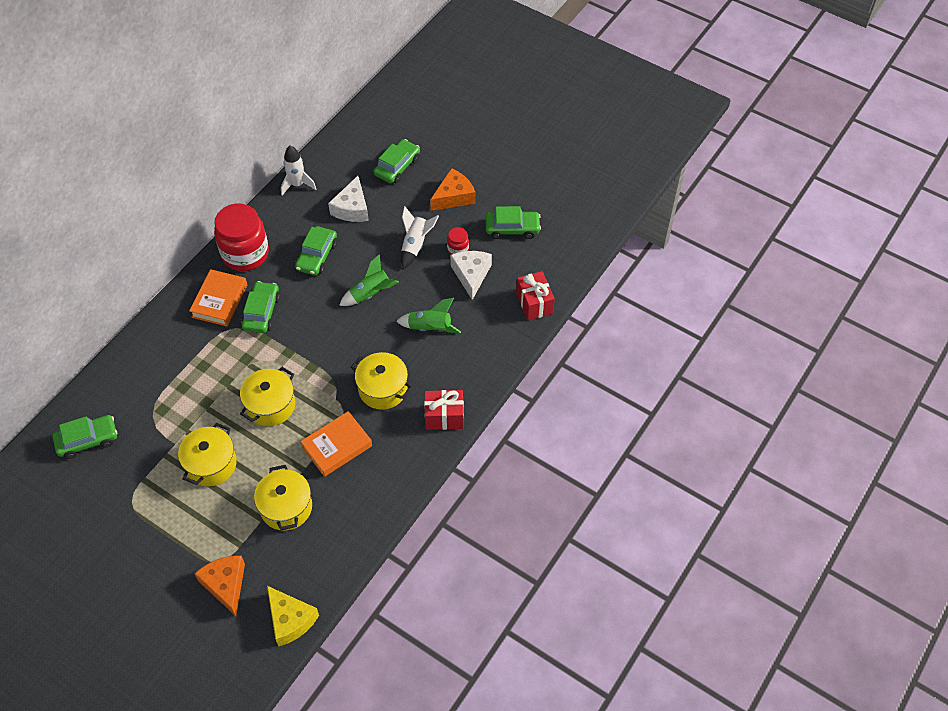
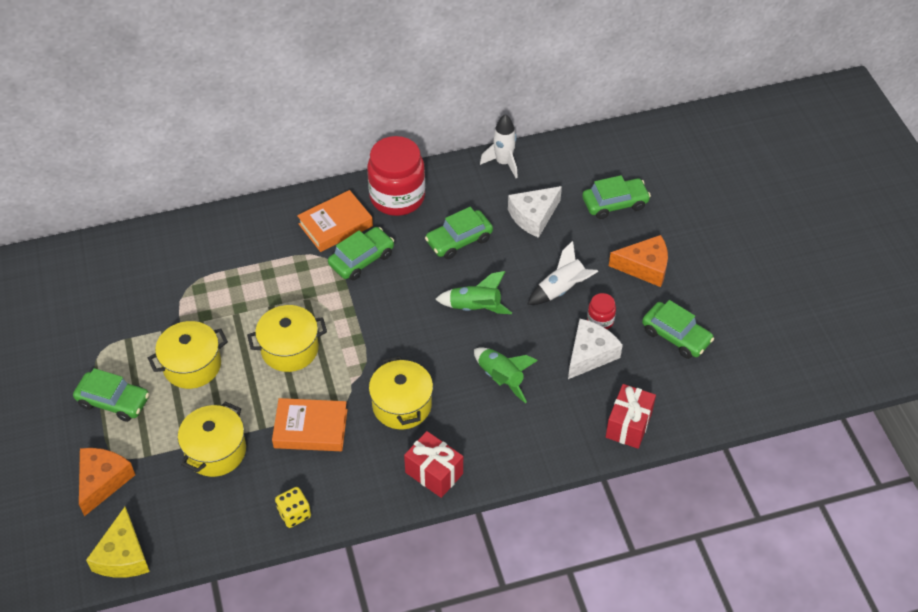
camera: 40 degrees right, 5 degrees down
(87, 440) = (118, 273): green car -> green car (114, 401)
(380, 507) = (294, 514): none -> yellow dice

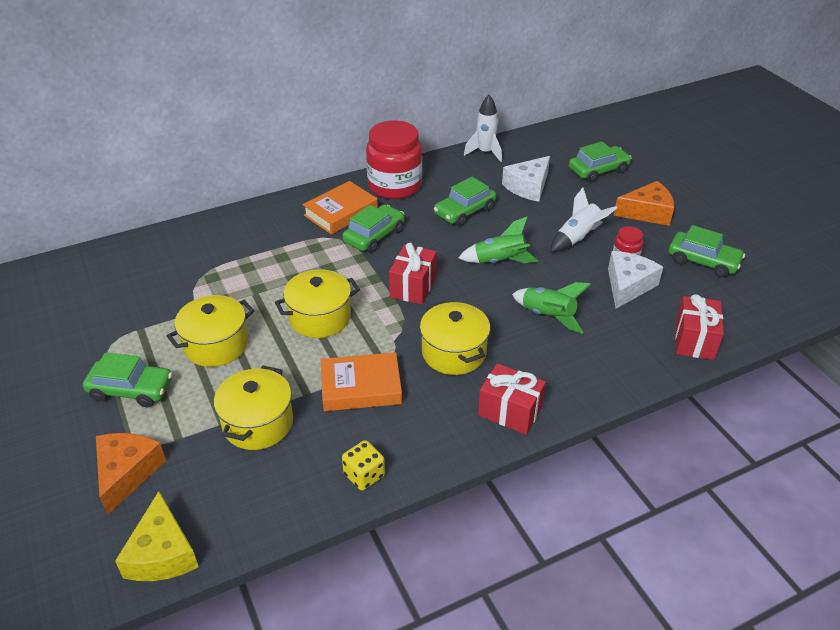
camera: 10 degrees left, 10 degrees down
(384, 326) = (413, 287): none -> red gift

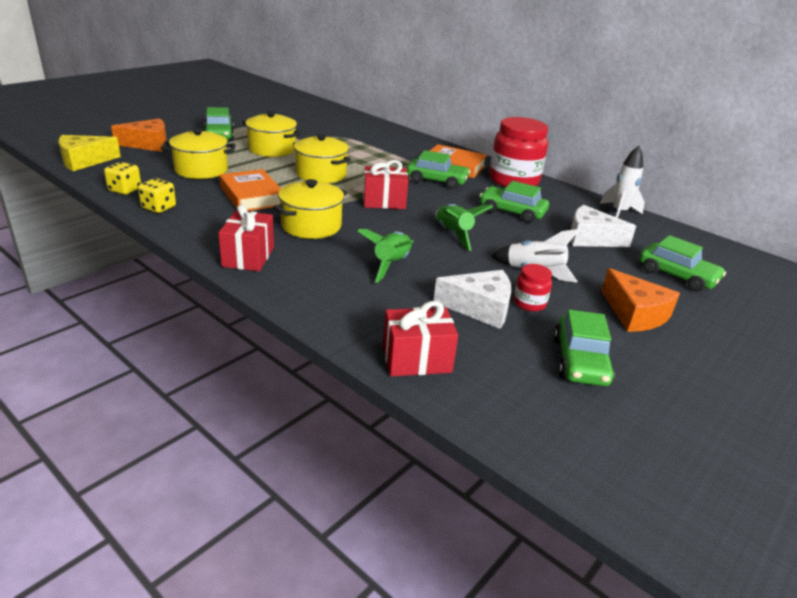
camera: 65 degrees right, 10 degrees down
(295, 507) = (125, 190): none -> yellow dice

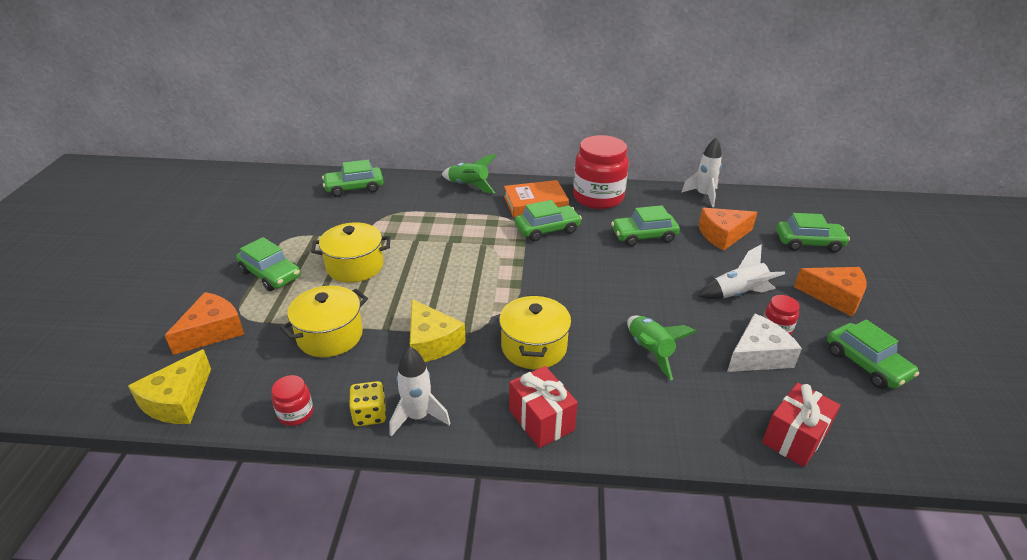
camera: 35 degrees left, 5 degrees up
(125, 190) = (296, 413): yellow dice -> red jar
(181, 220) = (418, 417): none -> white rocket
(251, 196) = (431, 342): orange book -> yellow cheese
(321, 174) = (448, 276): yellow pot -> none
(339, 118) = (354, 188): none -> green car
(384, 202) = (545, 280): red gift -> none
(453, 234) = (642, 287): green rocket -> green rocket (469, 186)
(590, 238) = (722, 235): white cheese -> orange cheese

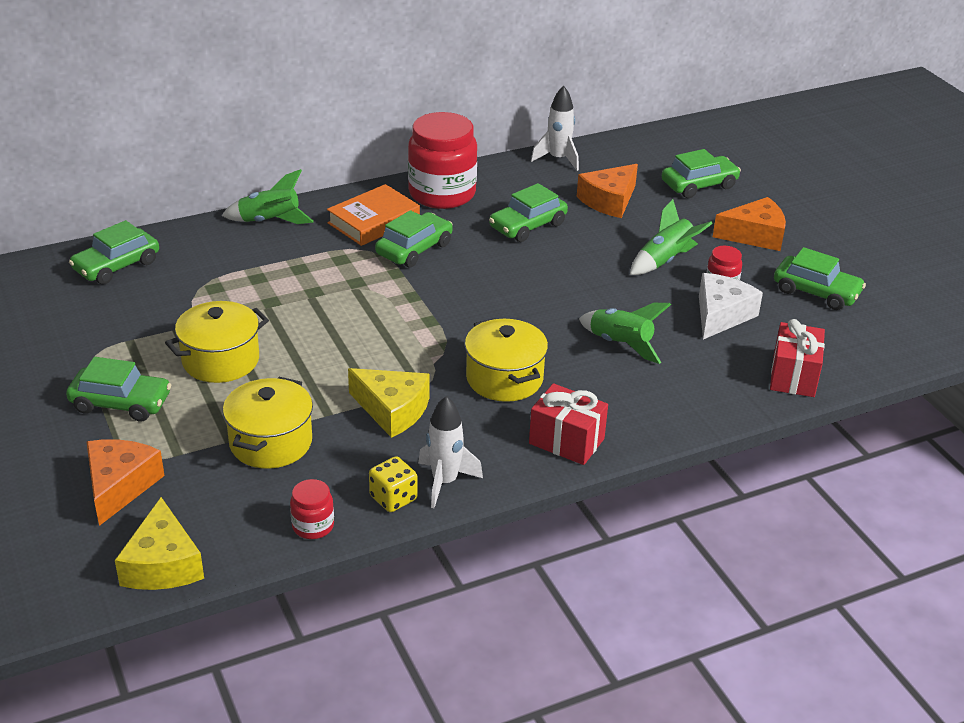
camera: 30 degrees left, 0 degrees up
(738, 294) = (665, 260): white rocket -> green rocket

